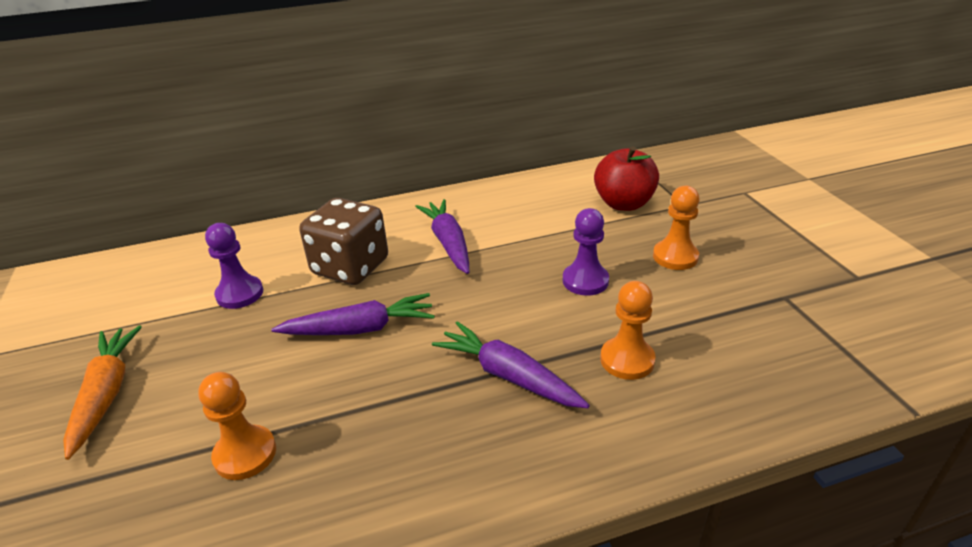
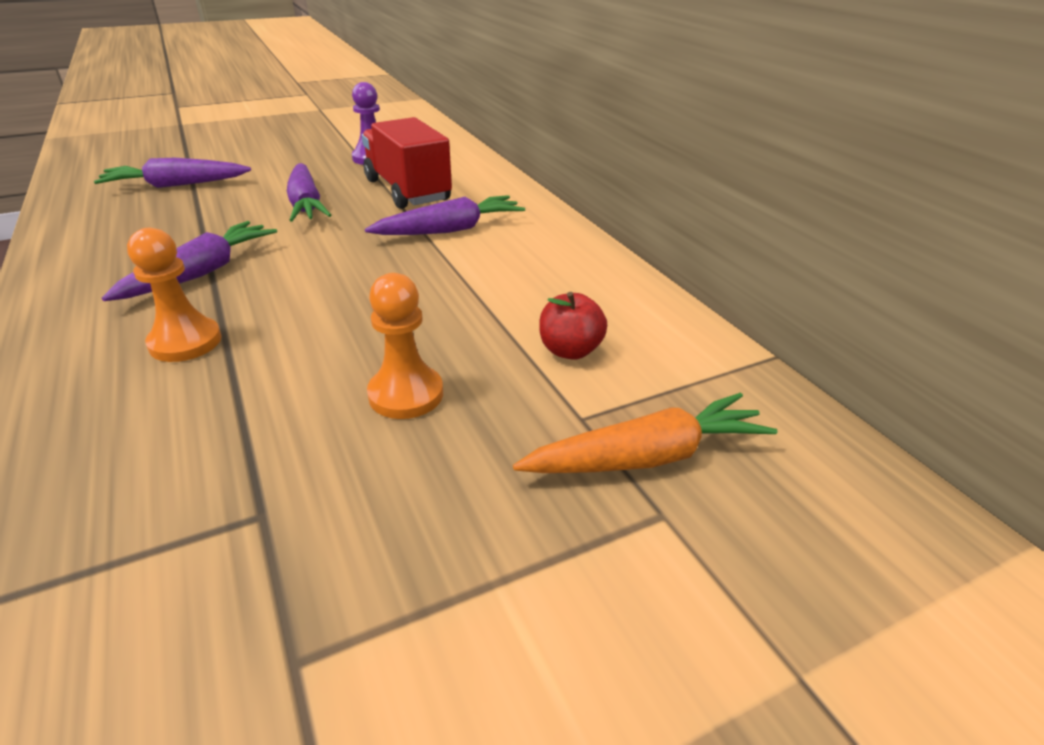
camera: 80 degrees right, 0 degrees up
(106, 394) = (265, 142): orange carrot -> orange carrot (647, 457)
(245, 454) = (176, 185): orange pawn -> purple carrot
(350, 267) = (407, 190): brown dice -> red truck
(585, 281) = (356, 315): purple pawn -> none
(623, 204) = (570, 350): red apple -> red apple, size x0.61

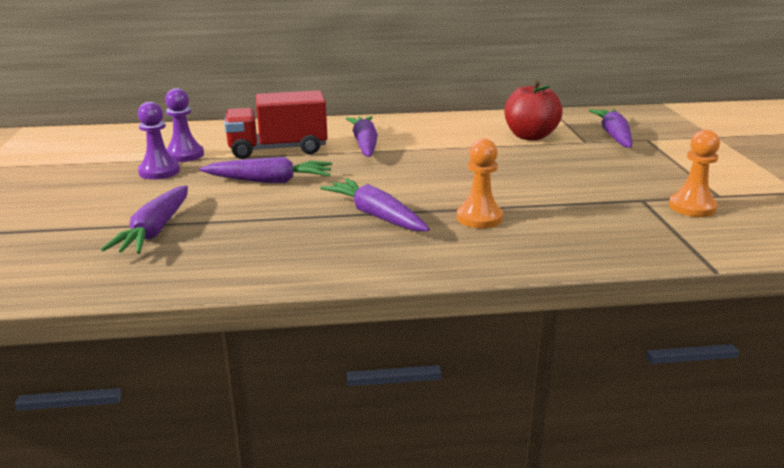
camera: 70 degrees left, 10 degrees down
(323, 159) = (159, 172): none -> purple pawn
(406, 394) = (557, 169): orange pawn -> orange pawn (692, 207)
(570, 350) = (530, 136): red apple -> red apple, size x1.63
(647, 457) = (614, 136): orange carrot -> purple carrot

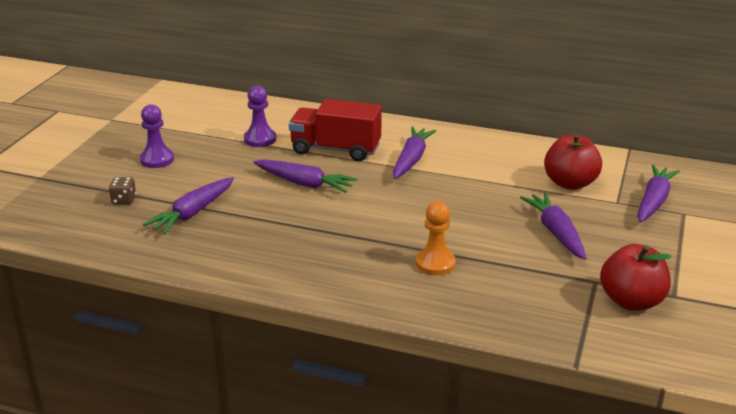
camera: 25 degrees right, 5 degrees up
(49, 236) = (124, 200): none -> brown dice
(159, 172) = (230, 154): purple pawn -> purple pawn (157, 159)
(376, 215) = (357, 240): purple carrot -> purple carrot (556, 232)
(692, 207) = (631, 301): orange pawn -> red apple

